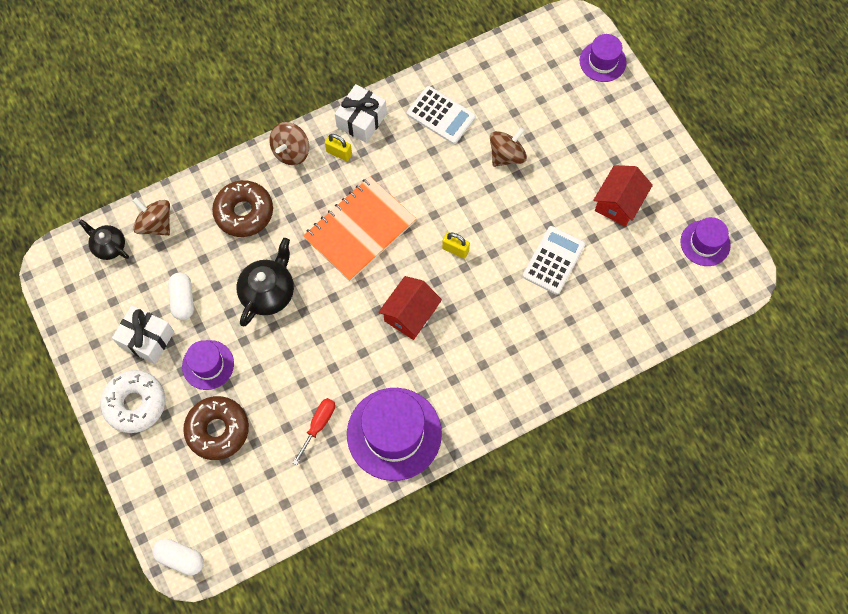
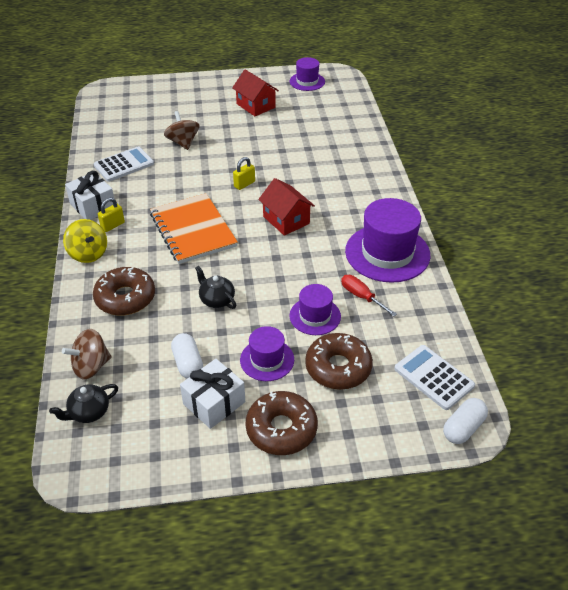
camera: 70 degrees left, 25 degrees down
(135, 404) = (281, 429): white donut -> brown donut
(183, 300) = (188, 363): white capsule -> white capsule turned 60 degrees clockwise
(268, 292) = (216, 300): black teapot -> black teapot, size x0.64
(291, 152) = (88, 253): brown spinning top -> yellow spinning top
(553, 260) = (282, 142): white calculator -> white calculator (434, 377)
(602, 61) = (143, 87): purple hat -> purple hat (315, 316)

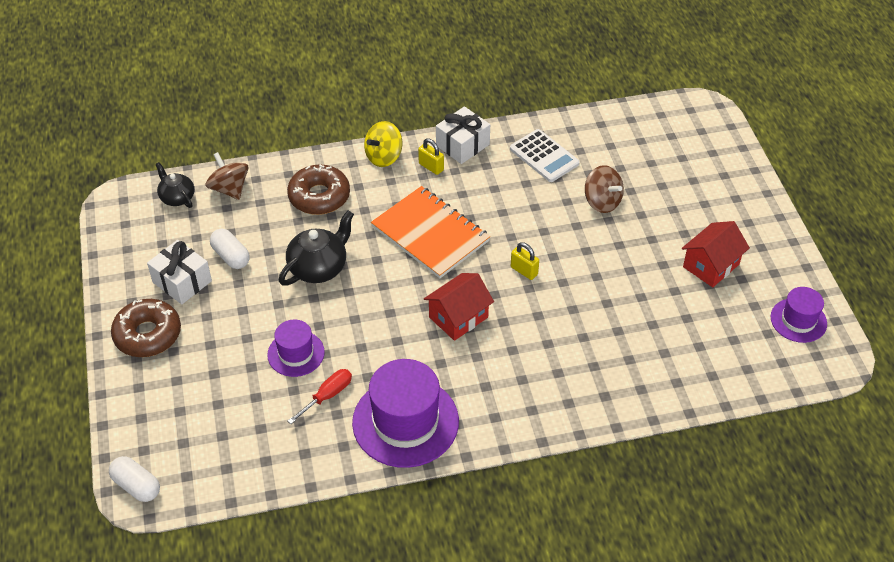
camera: 85 degrees right, 5 degrees up
(183, 142) = (602, 202): brown spinning top -> brown spinning top turned 75 degrees clockwise
(188, 363) = (231, 256): white capsule -> white capsule turned 75 degrees clockwise
(193, 230) = (430, 234): orange notebook -> orange notebook turned 75 degrees clockwise
(216, 300) = (318, 268): black teapot -> black teapot, size x1.57
(267, 360) = (234, 317): purple hat -> none
(338, 368) = (221, 376): brown donut -> none
(434, 377) = (205, 462): white calculator -> none

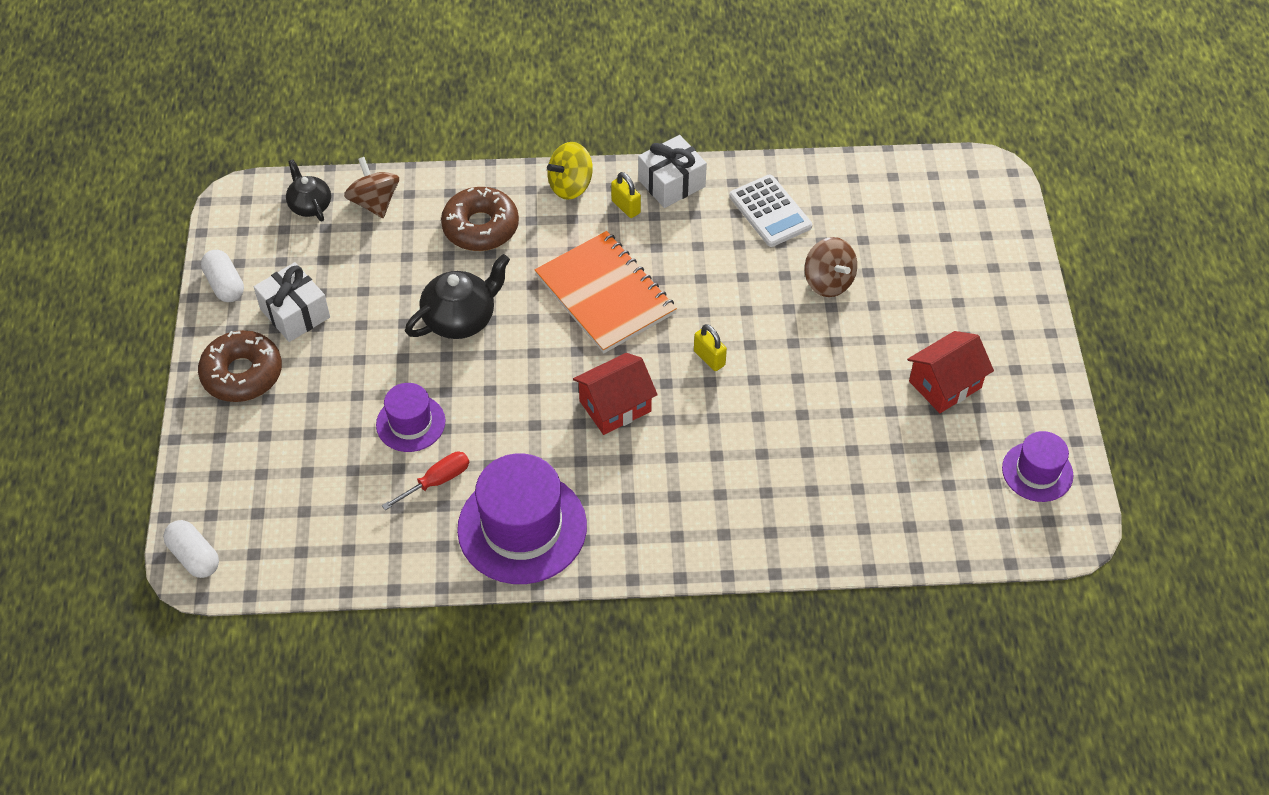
camera: 10 degrees right, 5 degrees up
(231, 256) = (359, 289): white capsule -> white capsule (225, 285)

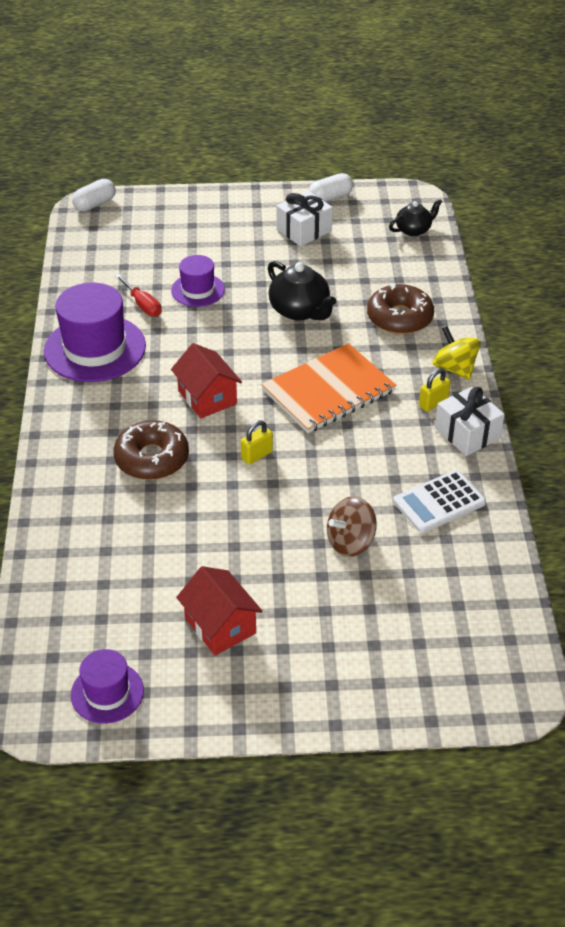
camera: 90 degrees right, 10 degrees down
(242, 374) = (247, 211): brown donut -> brown donut (152, 459)
(374, 202) = (421, 261): brown spinning top -> none

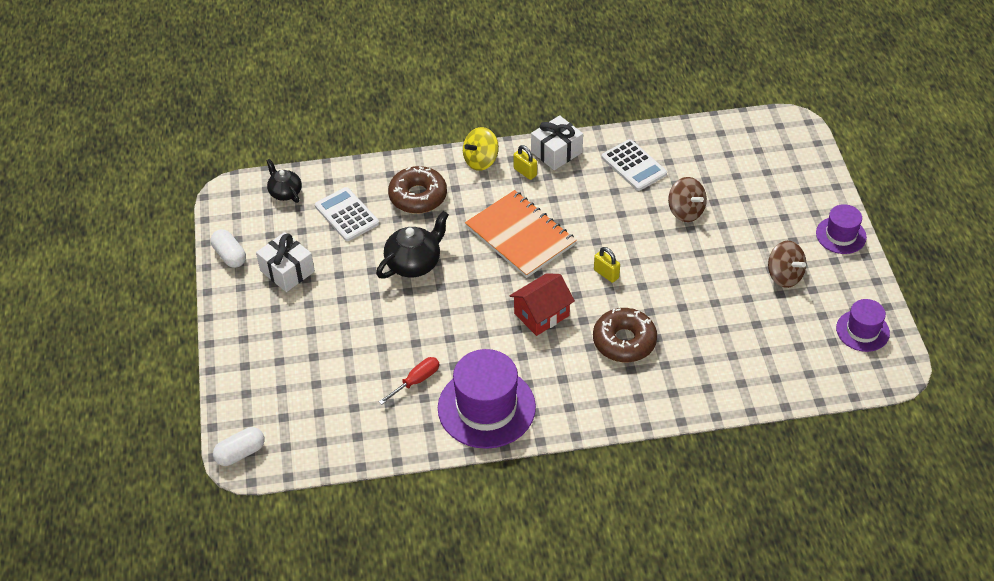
camera: 95 degrees left, 5 degrees up
(94, 204) = (240, 453): white capsule -> white capsule turned 75 degrees counterclockwise
(198, 290) = (389, 341): purple hat -> purple hat (841, 235)
(220, 625) = (784, 276): red house -> brown spinning top
(377, 268) = (347, 215): none -> white calculator

